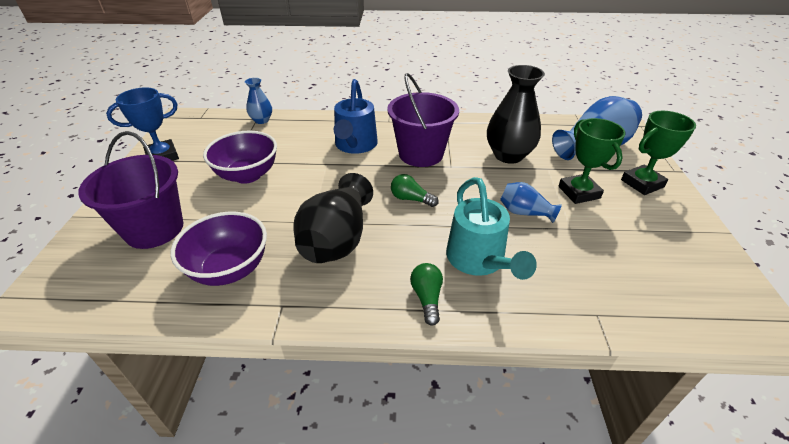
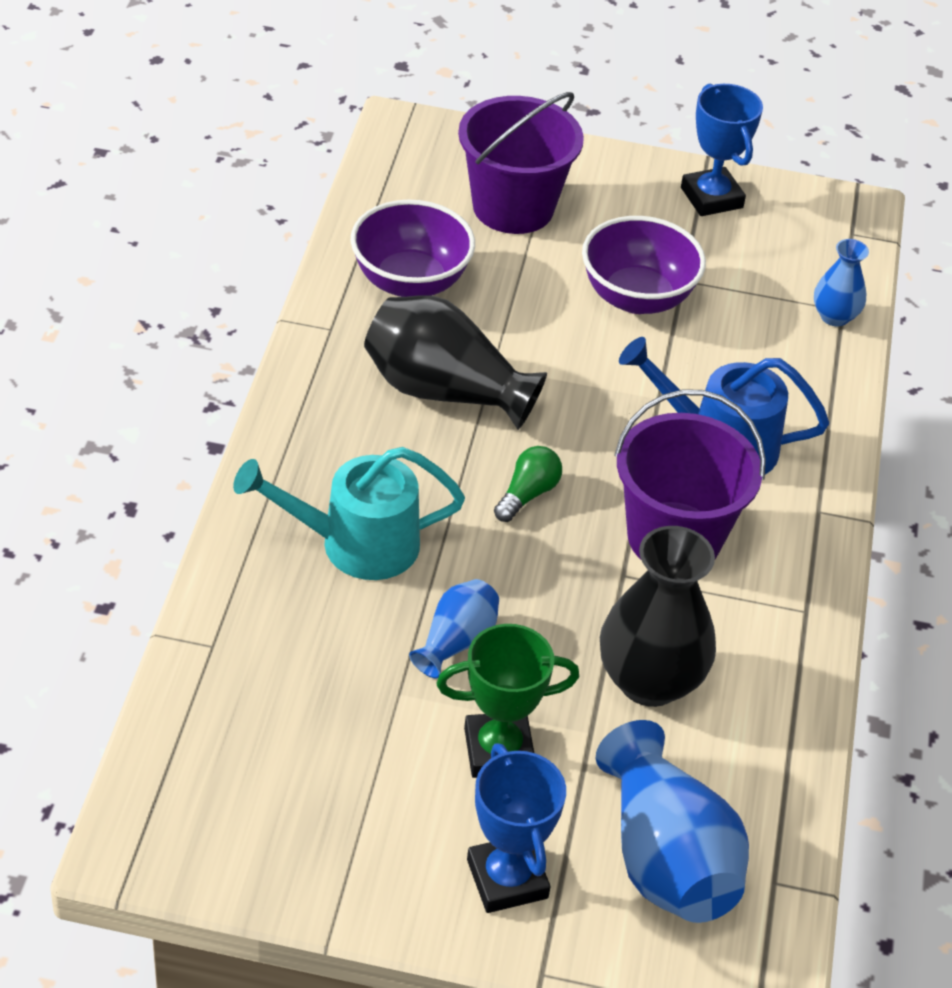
camera: 95 degrees right, 5 degrees up
(427, 298) = (300, 468): green light bulb -> none
(642, 183) = (507, 879): green trophy -> blue trophy

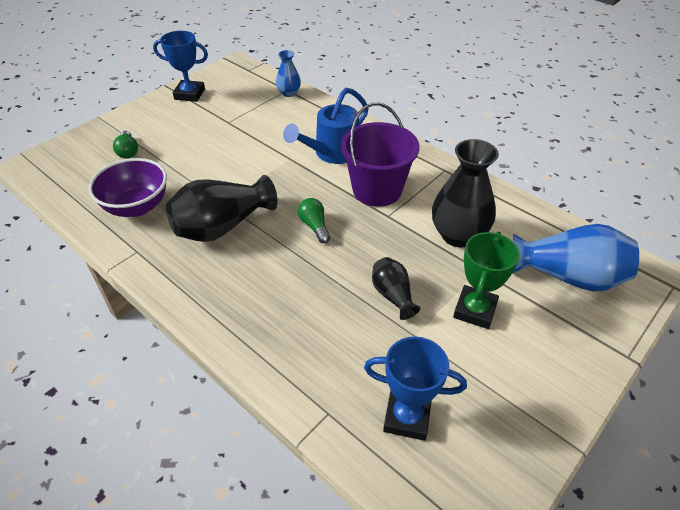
camera: 55 degrees left, 0 degrees up
(355, 544) = (298, 309): turquoise watering can -> none
(456, 641) = (393, 295): blue vase -> black vase
(507, 879) = (561, 344): blue trophy -> blue trophy (407, 417)
(513, 207) = (128, 151): purple bucket -> green light bulb
(637, 297) = (225, 139): purple bowl -> none

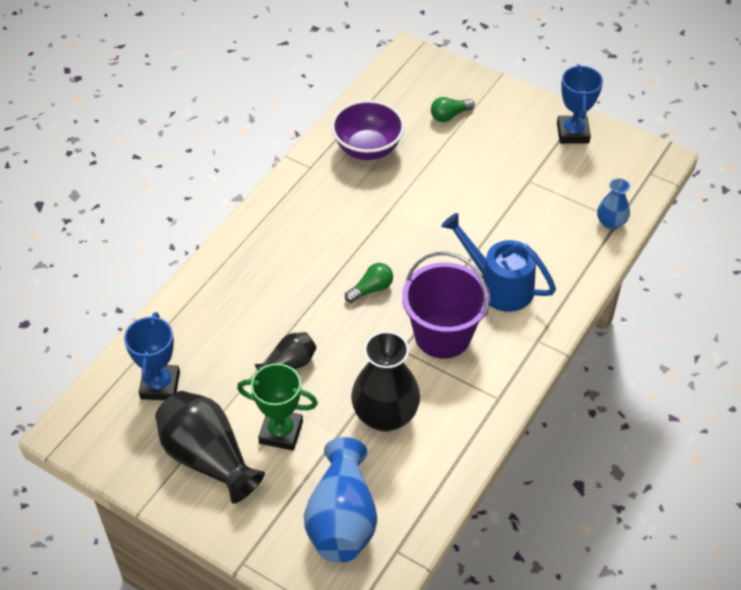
camera: 80 degrees right, 5 degrees up
(222, 226) = (354, 217): black vase -> black vase (208, 457)

